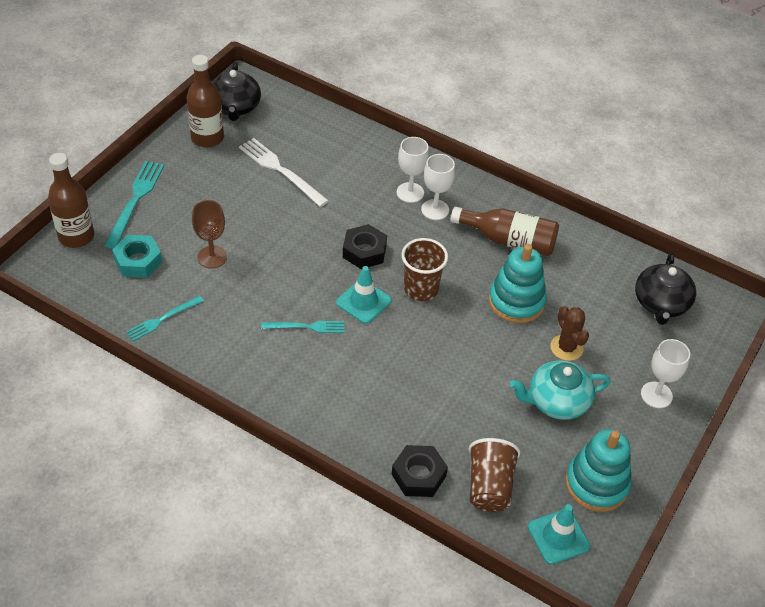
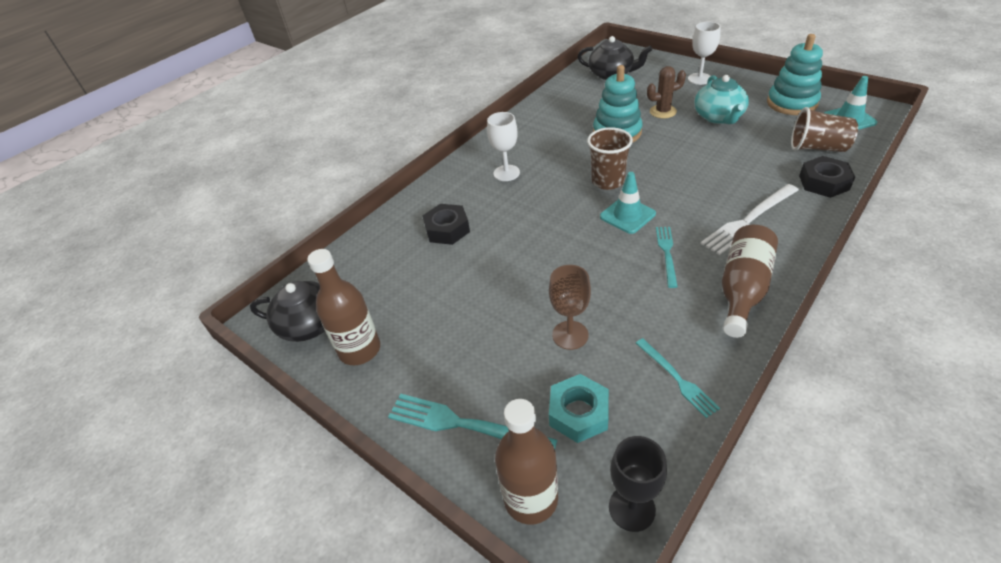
camera: 75 degrees left, 5 degrees down
(63, 286) = (632, 508): none -> black goblet
(281, 170) = (433, 279): white fork -> white fork (748, 220)
(364, 251) = (560, 215): black nut -> black nut (447, 229)
(410, 192) = (482, 187): white goblet -> none
(509, 240) = (547, 135): brown bottle -> brown bottle (742, 289)

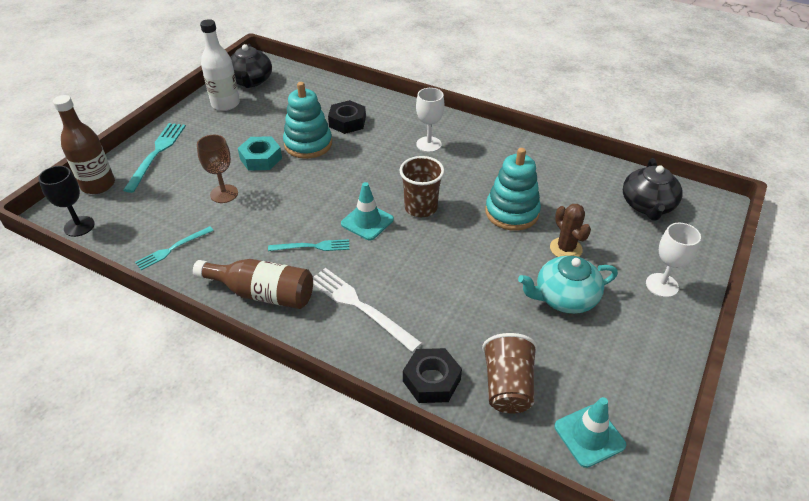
camera: 75 degrees right, 0 degrees up
(360, 350) = (225, 104): brown bottle -> white bottle
(578, 413) = (154, 201): turquoise nut -> turquoise nut (261, 158)
(791, 103) = (620, 376): turquoise stacking toy -> turquoise stacking toy (308, 144)

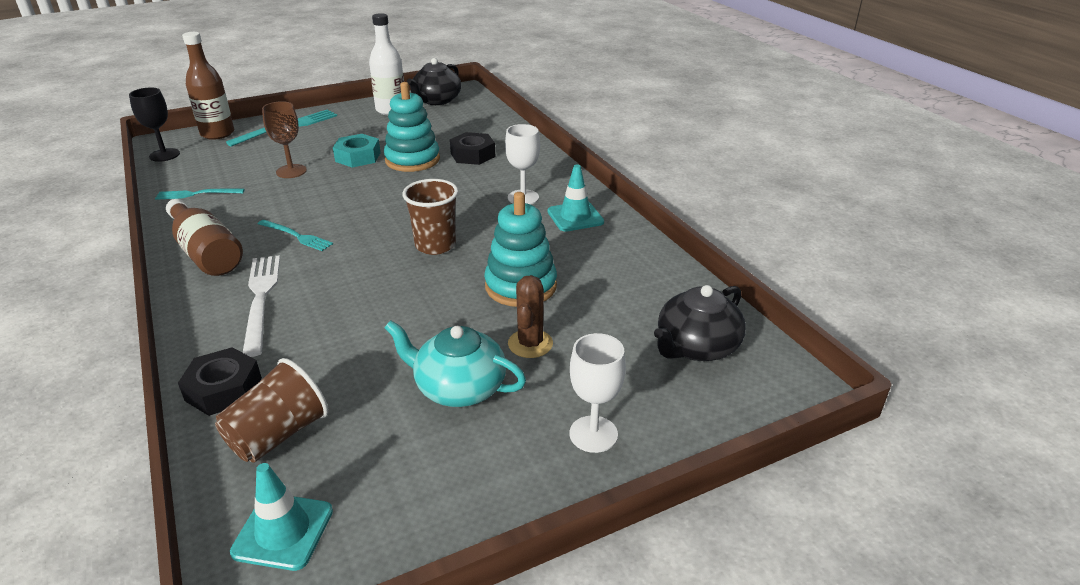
camera: 35 degrees right, 10 degrees down
(367, 222) = (370, 236): turquoise traffic cone -> turquoise traffic cone (575, 217)

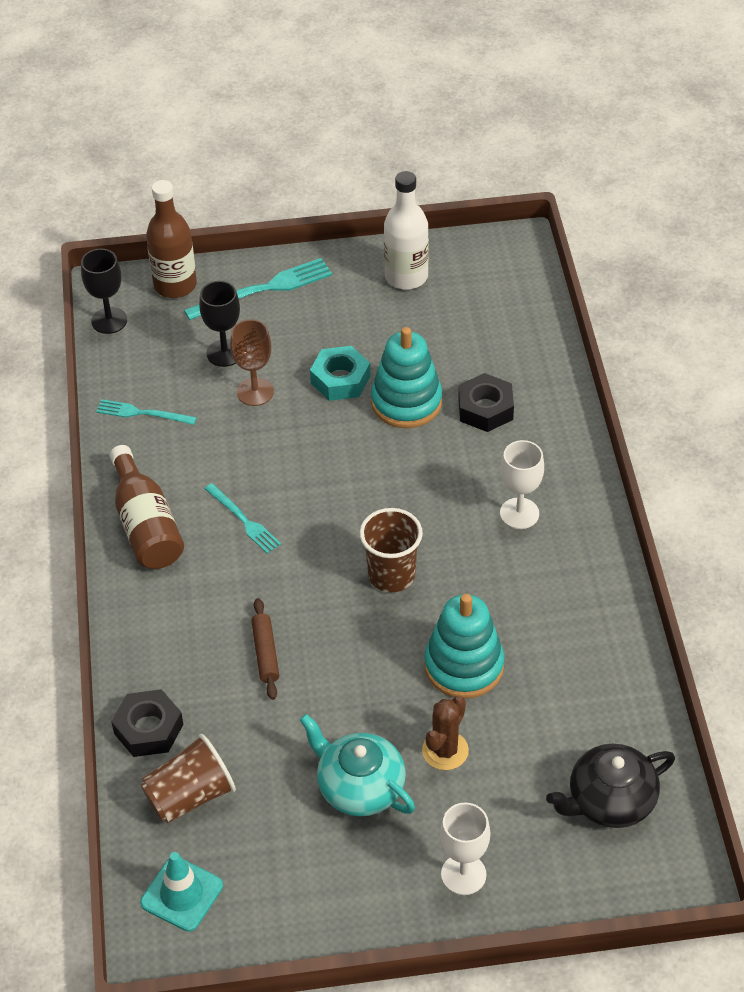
camera: 20 degrees right, 15 degrees up
(261, 299) = (194, 614): white fork -> none
(262, 157) = (224, 353): none -> black goblet
(336, 311) = (265, 653): none -> brown rolling pin
(436, 100) = (474, 265): black teapot -> none
(575, 217) = (568, 565): turquoise traffic cone -> none

